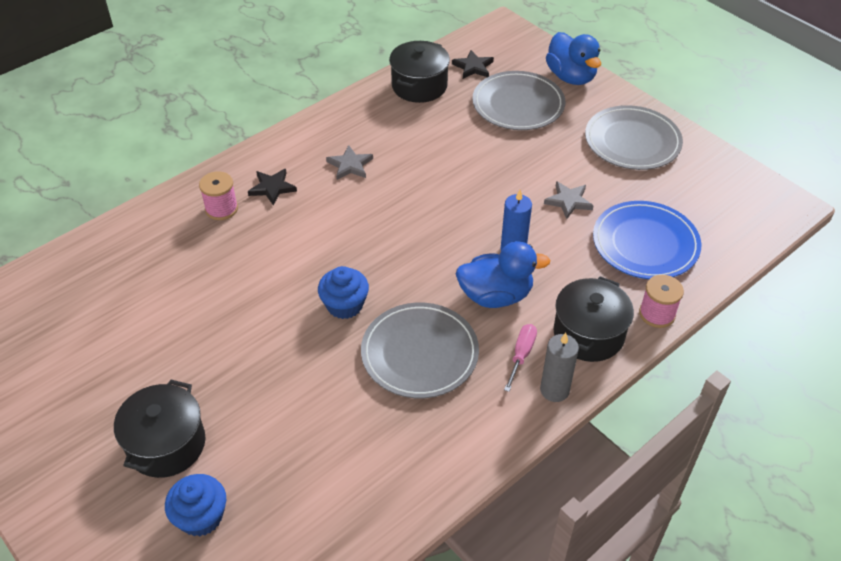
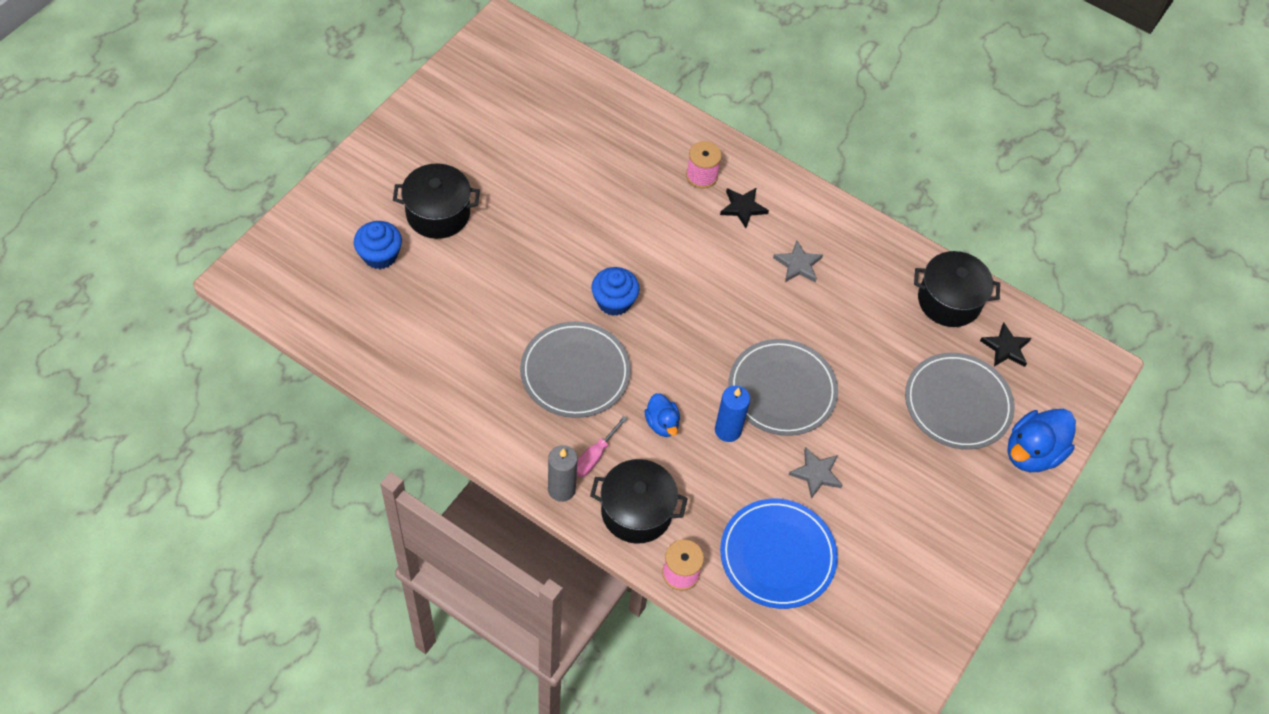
camera: 70 degrees right, 10 degrees up
(496, 295) = (662, 423): blue duck -> blue duck, size x0.58
(521, 355) = (595, 456): pink screwdriver -> pink screwdriver turned 120 degrees clockwise
(632, 141) = (940, 530): grey plate -> grey plate (782, 390)

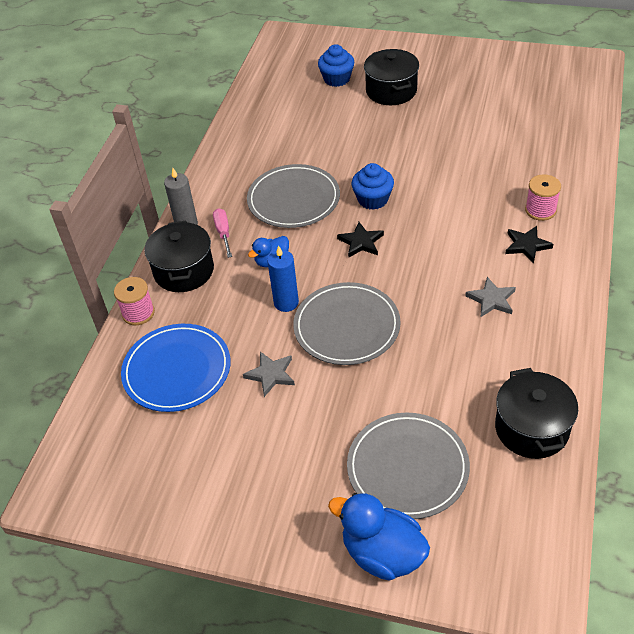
camera: 80 degrees right, 10 degrees down
(595, 456) = (223, 233): pink screwdriver -> pink screwdriver turned 60 degrees clockwise
(1006, 348) = (505, 496): black star -> black star (361, 242)

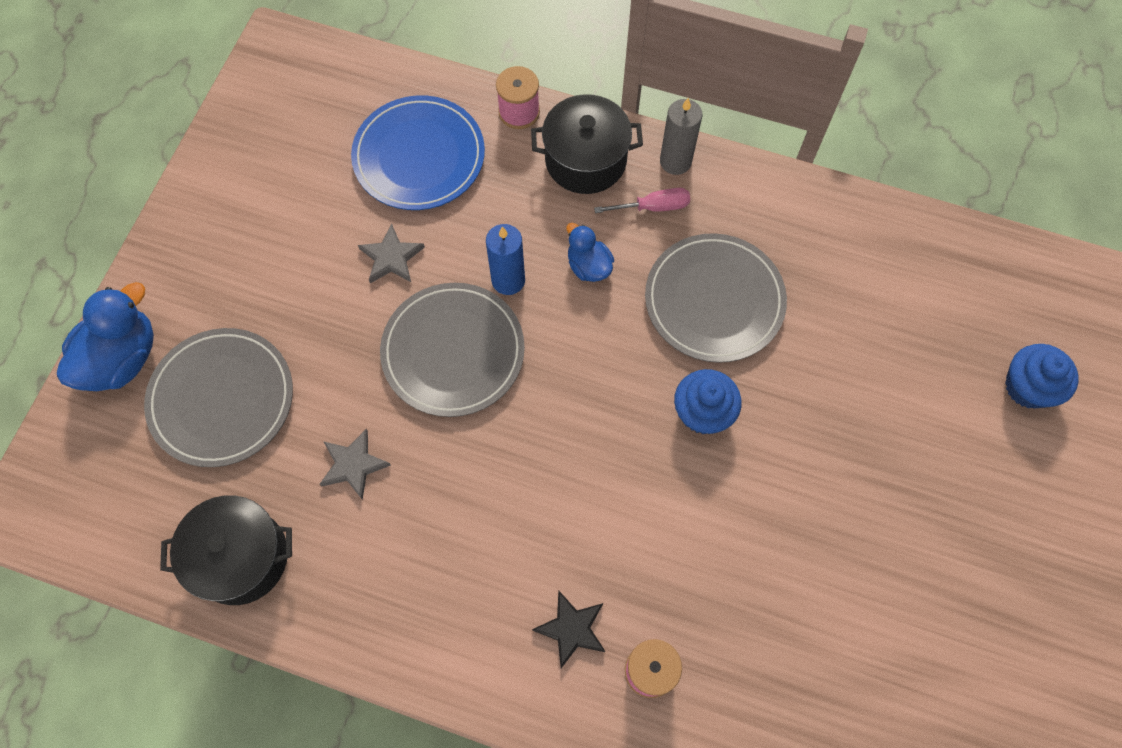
camera: 90 degrees right, 20 degrees up
(361, 242) = (611, 385): black star -> none
(391, 91) = (991, 475): black pot -> none
(491, 299) = (469, 551): grey star -> grey star (353, 465)

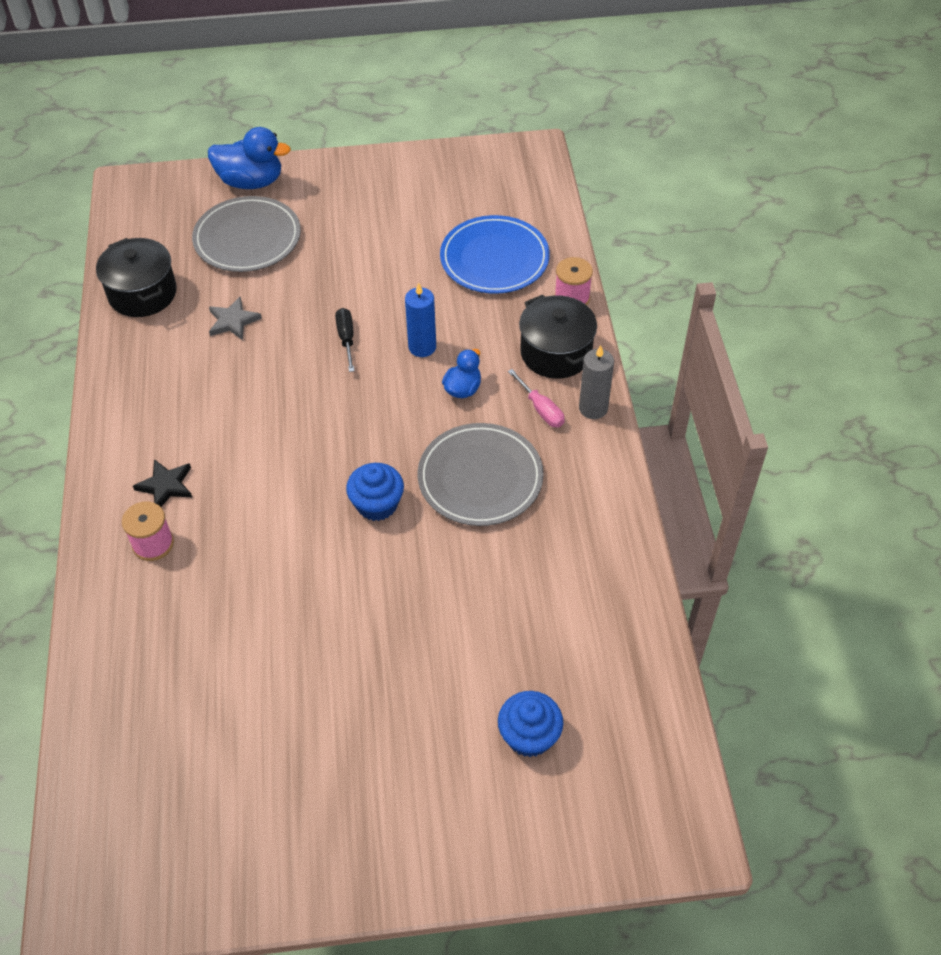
camera: 65 degrees right, 15 degrees down
(391, 257) = (402, 277): grey star -> none
(453, 351) = (346, 339): grey plate -> black screwdriver

